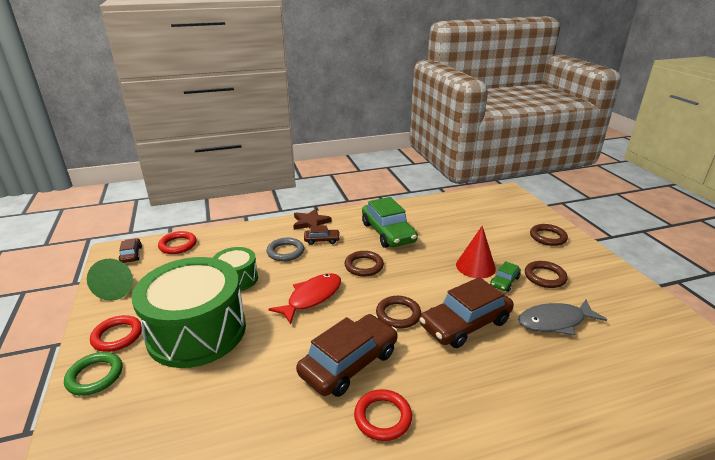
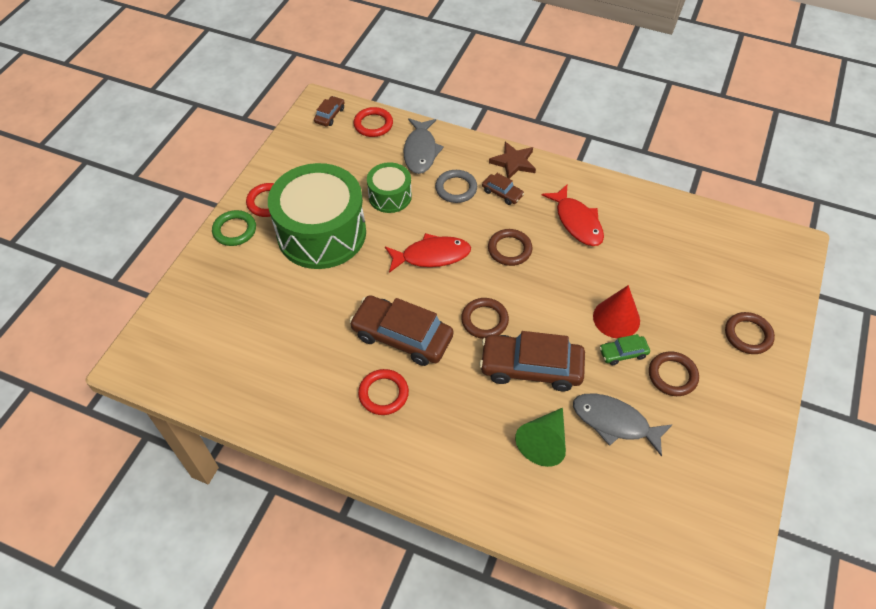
camera: 40 degrees right, 25 degrees up
(118, 287) = (297, 150): green cone -> green cone (544, 442)
(234, 244) = (420, 151): none -> grey fish
(349, 363) = (402, 336): brown car -> brown car turned 150 degrees counterclockwise
(388, 232) = (577, 222): green car -> red fish

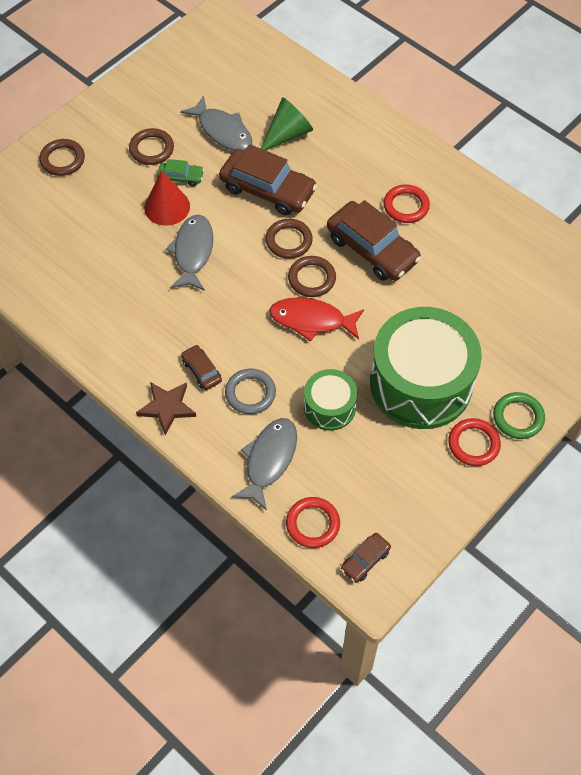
camera: 160 degrees left, 5 degrees up
(509, 249) = (228, 302): brown ring -> brown ring (311, 278)
(565, 283) = (193, 252): none -> grey fish
(577, 222) = (142, 311): red fish -> none

